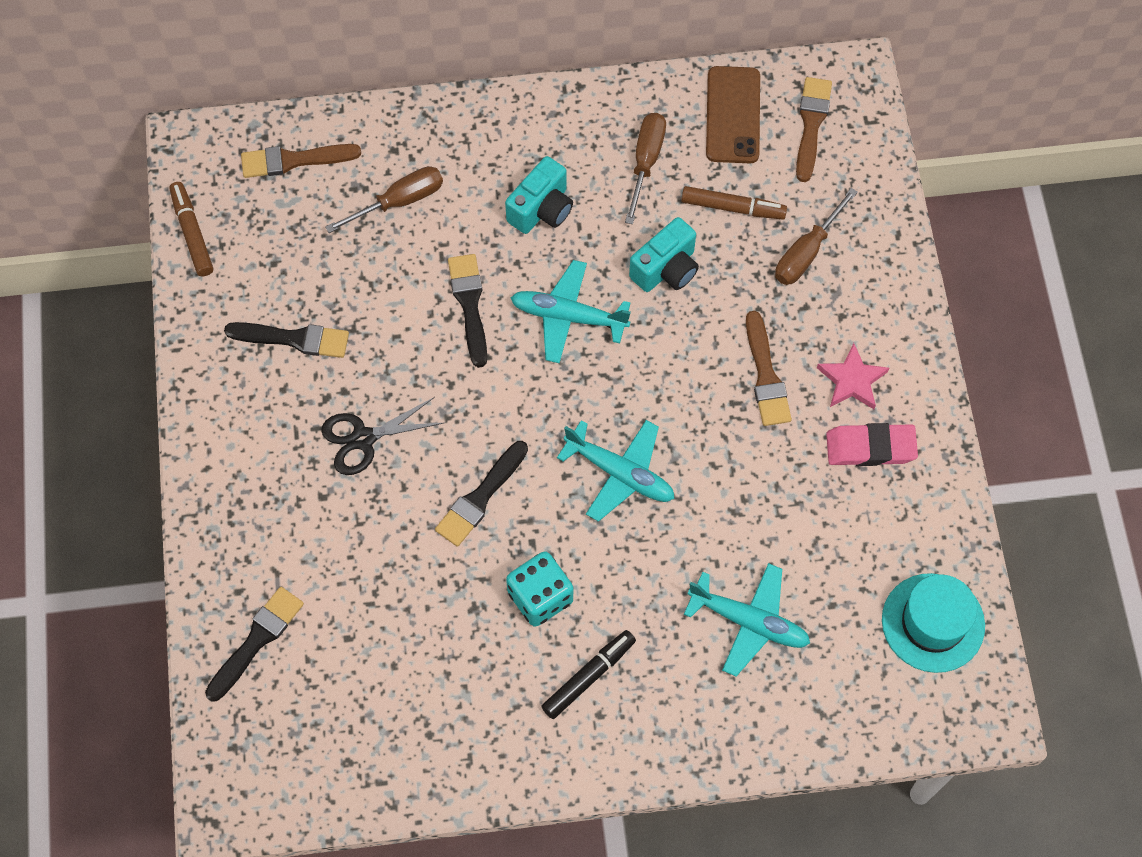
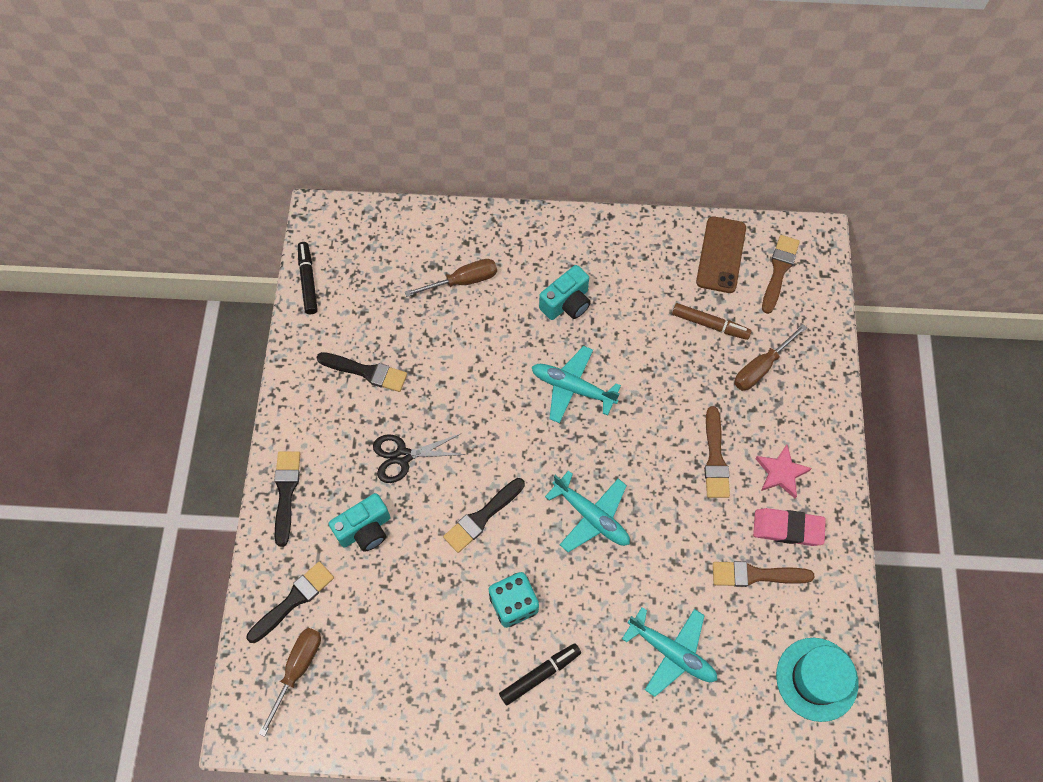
camera: 10 degrees right, 0 degrees up
(192, 233) = (308, 281): brown marker -> black marker
(294, 160) = (392, 239): brown brush -> brown brush (756, 575)
(469, 304) = (500, 367): black brush -> black brush (286, 492)
(646, 162) = (650, 280): brown screwdriver -> brown screwdriver (297, 669)
(666, 269) = (652, 363): turquoise camera -> turquoise camera (365, 529)

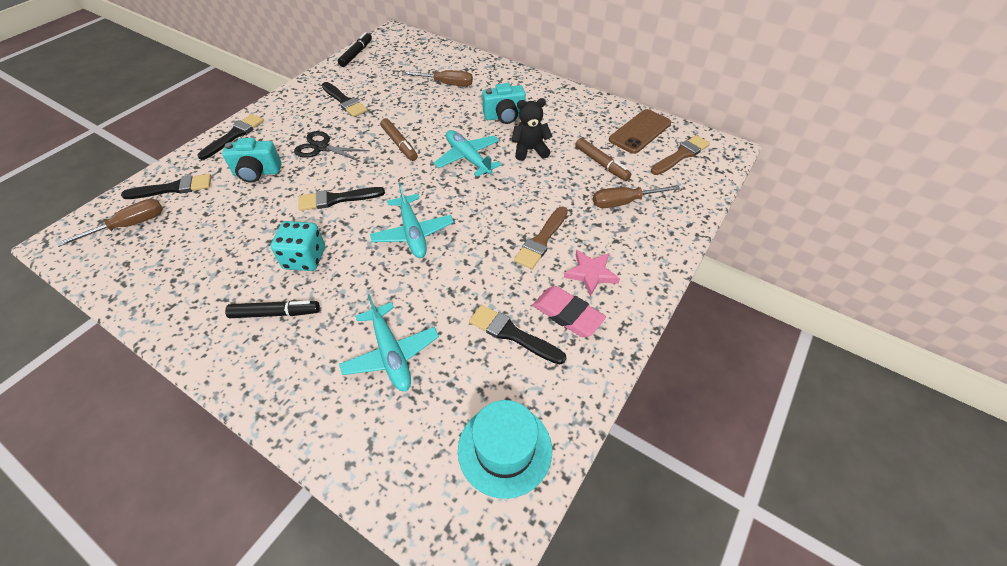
camera: 30 degrees right, 15 degrees down
(484, 405) = (399, 144): none -> brown marker
(627, 342) = (530, 150): none -> black teddy bear
(756, 575) = (512, 334): brown brush -> black brush

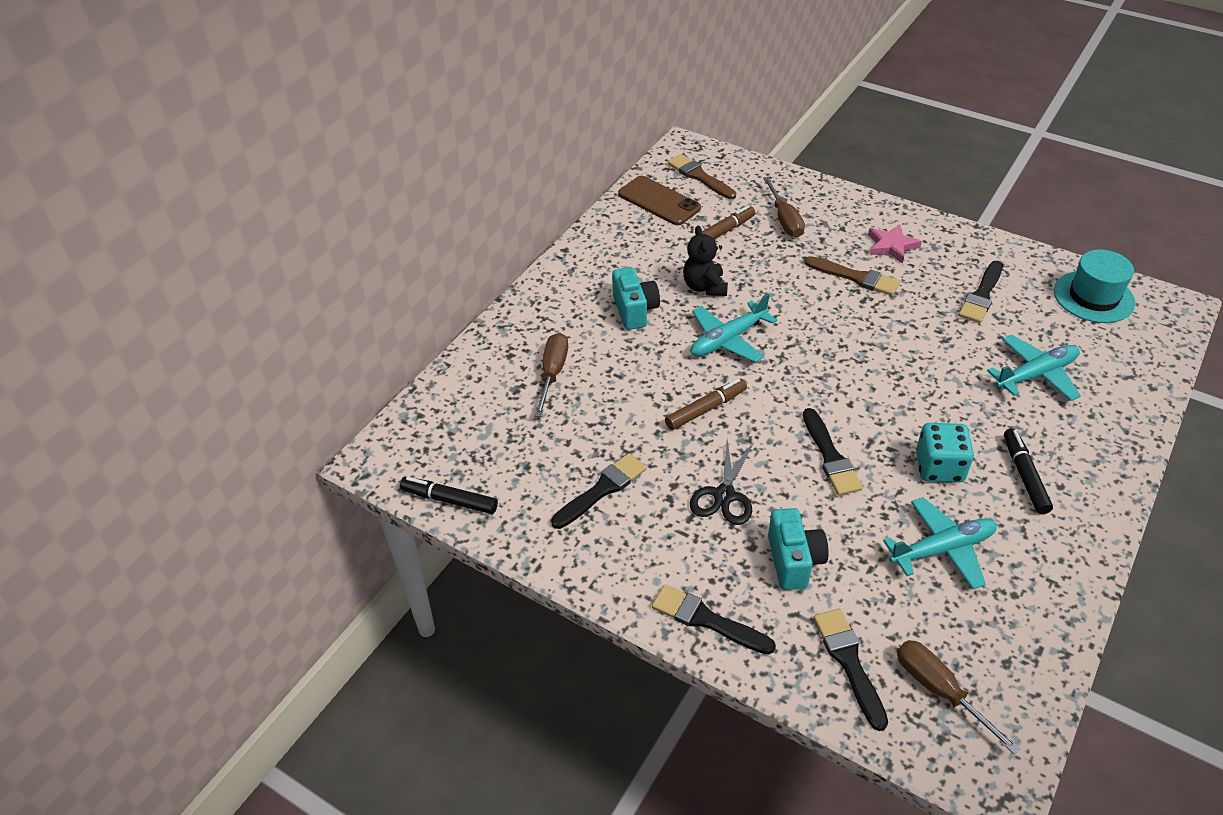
camera: 90 degrees left, 5 degrees down
(413, 233) = (871, 377): turquoise plane -> turquoise plane (942, 549)
(567, 314) = (946, 261): pink eraser -> none

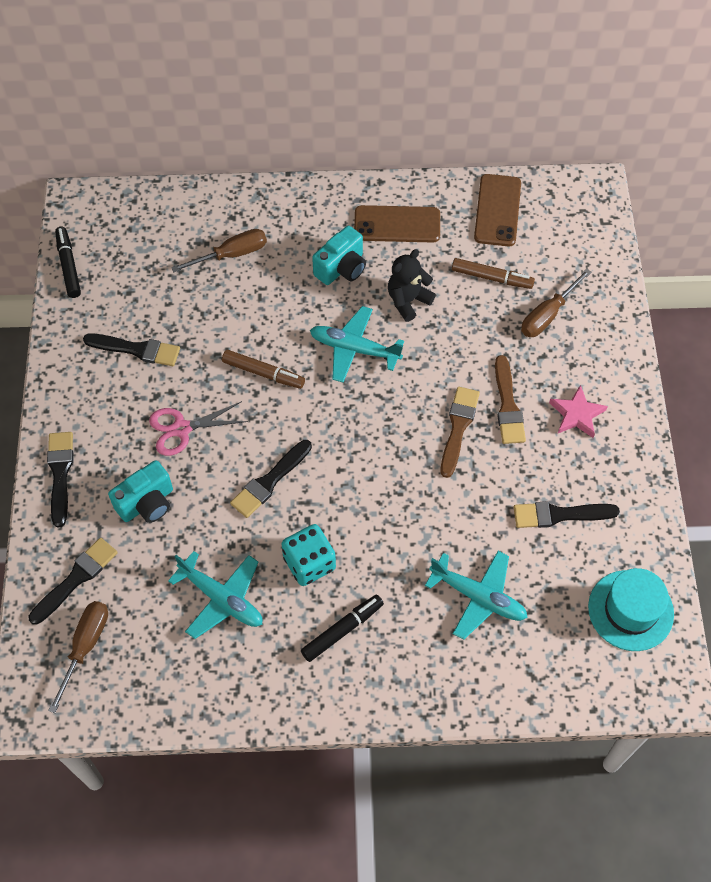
camera: 55 degrees right, 15 degrees up
(619, 259) = (397, 224): none -> brown phone
(699, 176) = (558, 221): brown brush -> brown brush (458, 427)
(724, 495) = (181, 429): black scissors -> pink scissors

